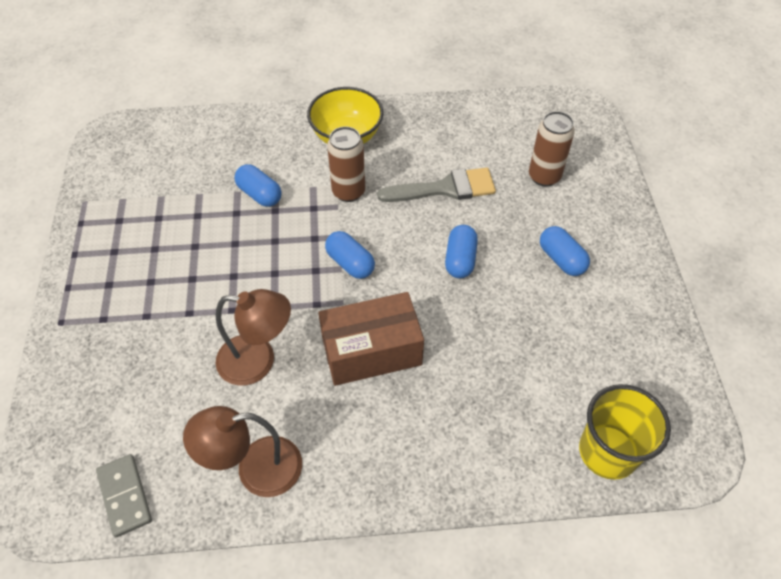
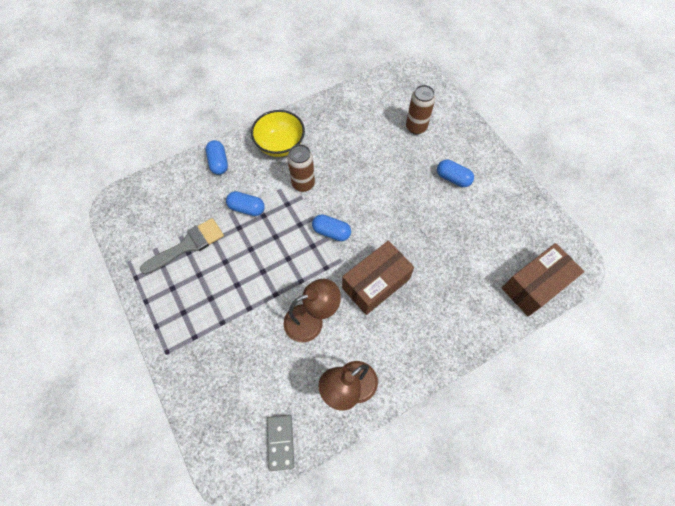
camera: 25 degrees left, 10 degrees up
(124, 496) = (280, 442): grey domino -> grey domino turned 45 degrees clockwise
(445, 188) = (361, 158): grey brush -> grey brush (188, 245)
(460, 259) = (395, 202): blue capsule -> blue capsule (218, 162)
(608, 452) = (534, 285): yellow cup -> brown box

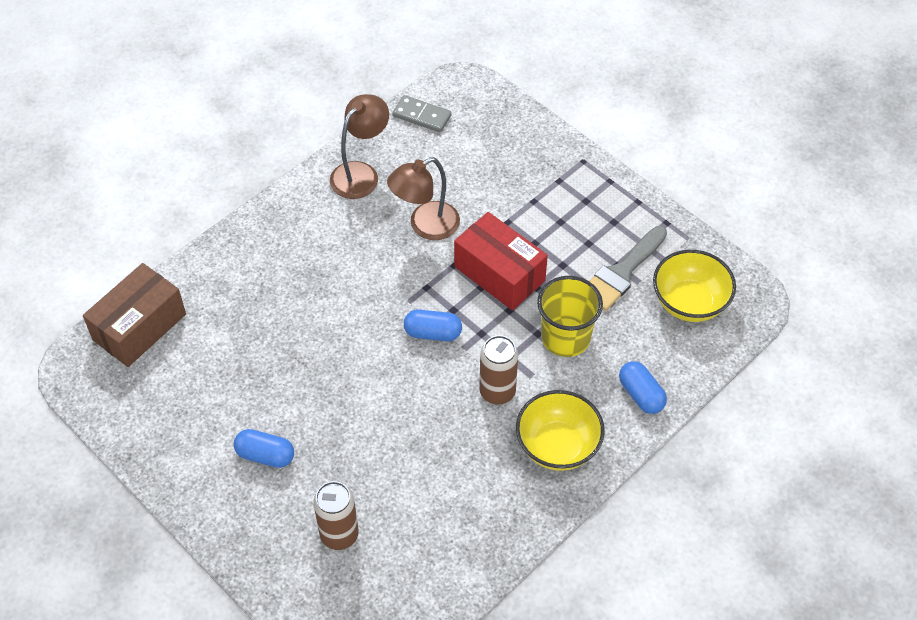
camera: 165 degrees right, 10 degrees down
(156, 213) = (689, 303): none -> yellow bowl
(247, 208) = (565, 337): blue capsule -> yellow cup
(271, 265) = (499, 273): none -> red box
(280, 442) = (422, 116): grey domino -> grey domino turned 45 degrees counterclockwise
(376, 283) = (355, 283): brown box -> none

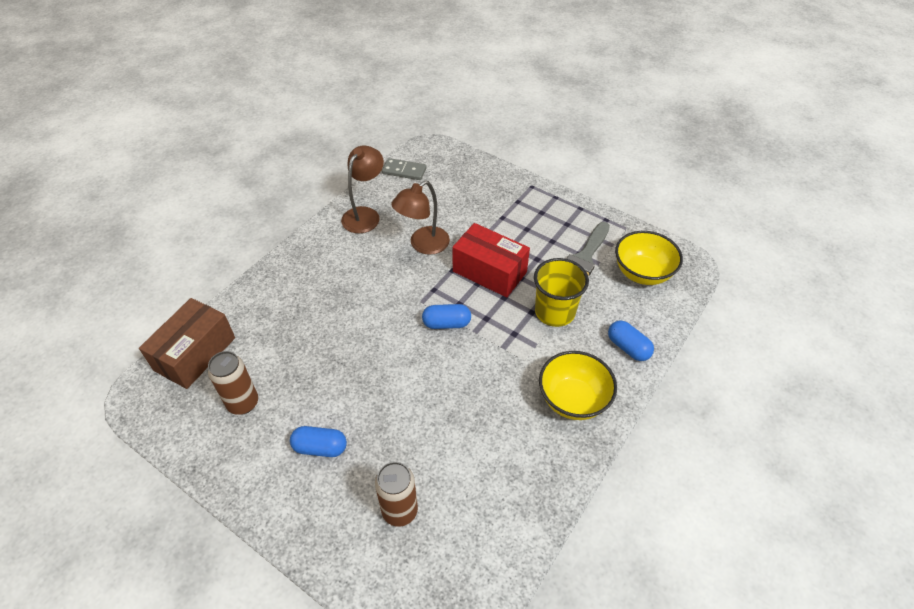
camera: 10 degrees left, 5 degrees down
(497, 392) = (511, 362): brown can -> brown can (243, 403)

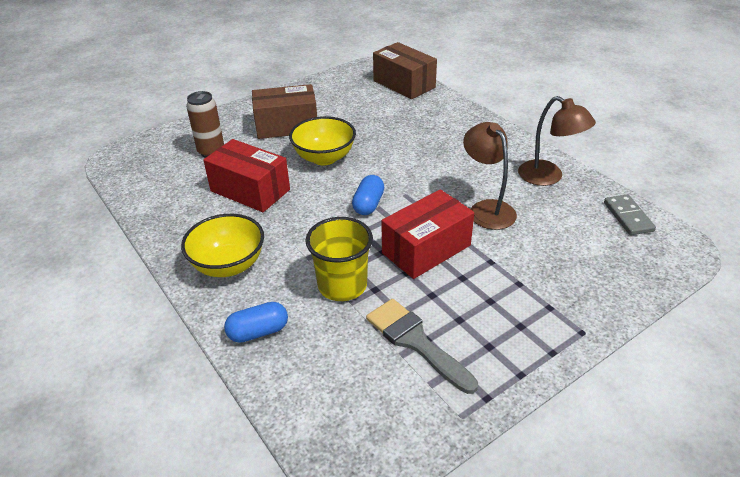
camera: 110 degrees right, 10 degrees down
(243, 403) = (347, 100): brown can -> none
(320, 448) = (287, 126): blue capsule -> brown box
(404, 171) = (628, 217): grey domino -> grey domino turned 45 degrees counterclockwise
(461, 431) = (250, 190): none -> red box
(642, 273) = (363, 397): yellow bowl -> yellow bowl (324, 158)

